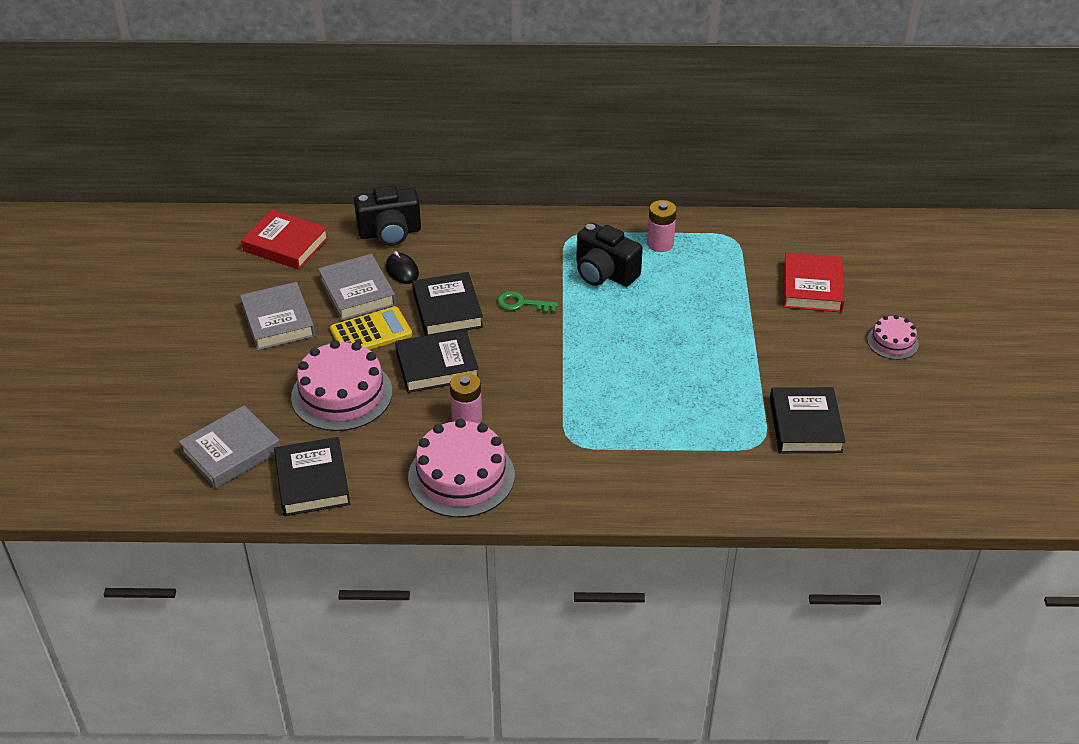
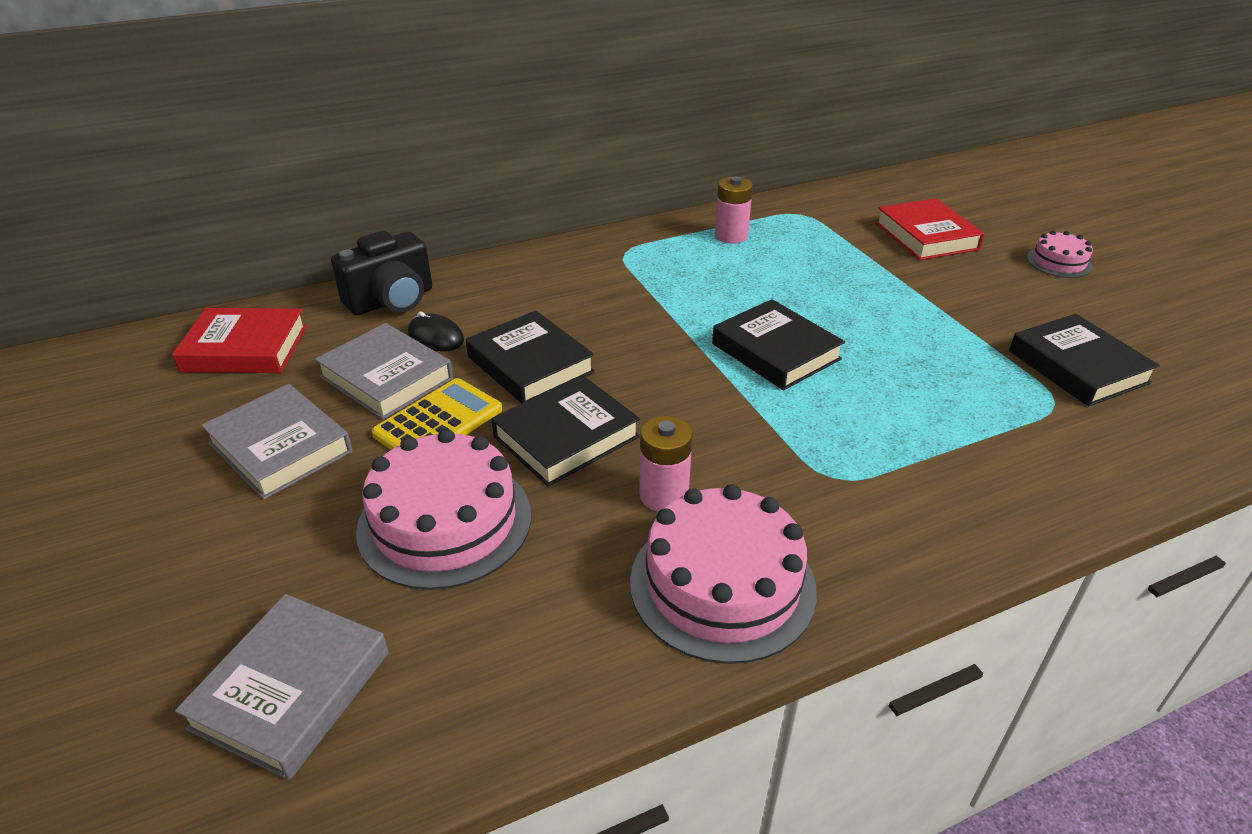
camera: 25 degrees left, 5 degrees down
(312, 481) = (478, 689): black book -> black book (776, 351)
(522, 304) = (624, 332): green key -> none
(604, 273) = (696, 277): black camera -> none

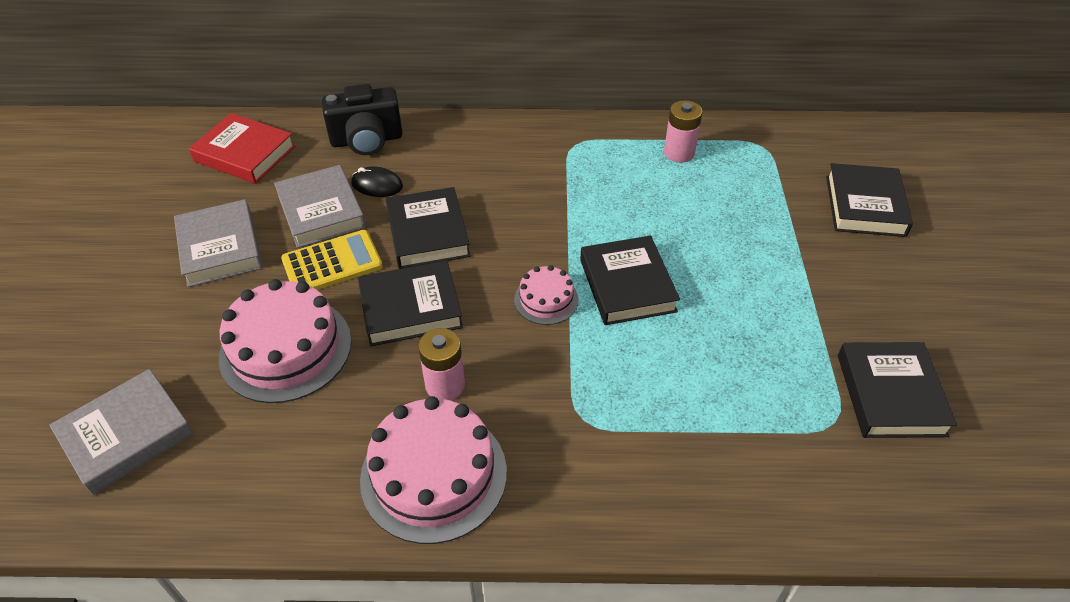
camera: 25 degrees right, 10 degrees up
(436, 337) = (377, 185): black mouse -> black mouse turned 45 degrees counterclockwise
(926, 236) = (864, 205): red book -> black book
(1059, 262) = (977, 276): pink cake -> pink cake (546, 299)

